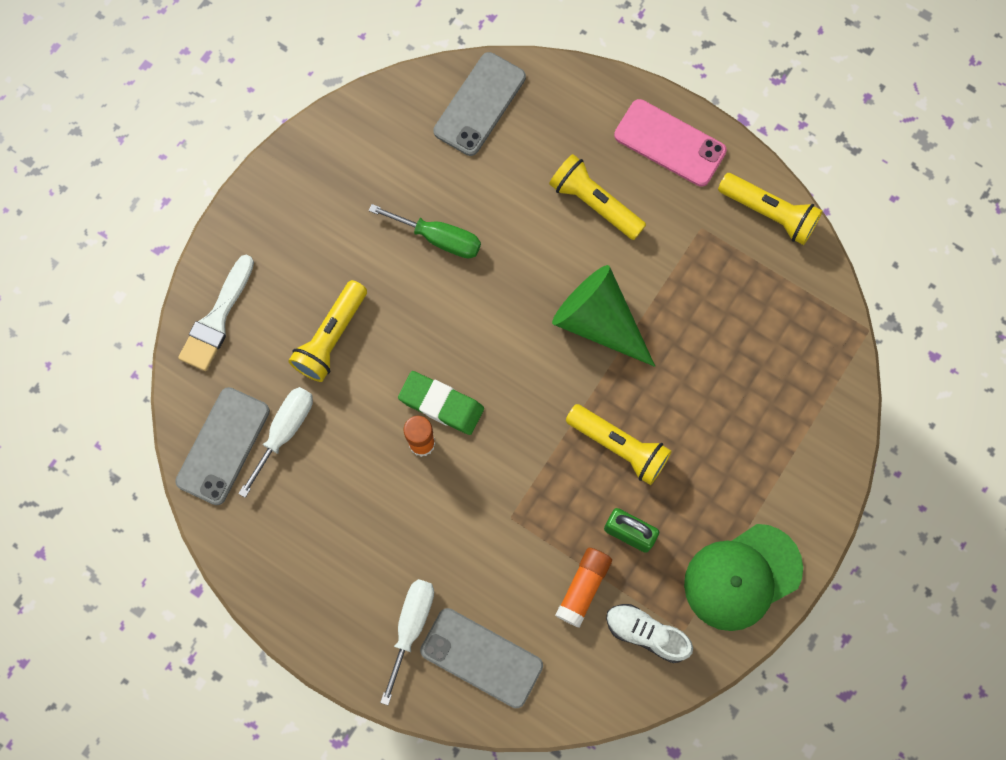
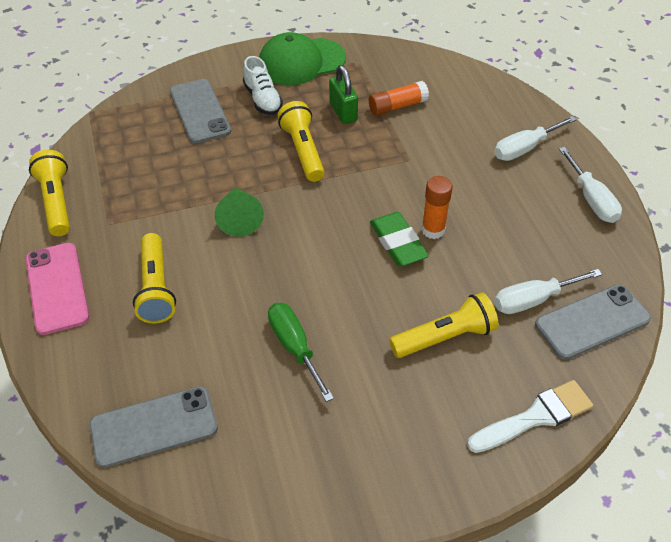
camera: 140 degrees left, 25 degrees down
(304, 601) = (591, 199): none -> white screwdriver
(481, 658) = (491, 112): grey phone -> grey phone (200, 111)
(599, 321) = (239, 218): green cone -> green cone, size x0.66
(646, 633) = (381, 71): white shoe -> white shoe (263, 99)
(742, 577) = (301, 62): green cap -> green cap turned 150 degrees clockwise

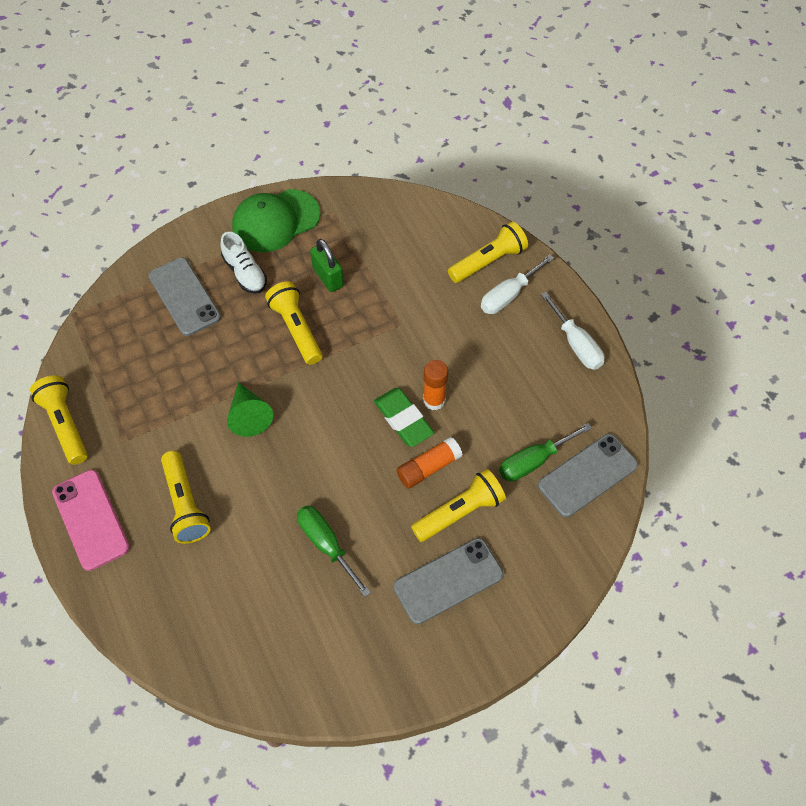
camera: 10 degrees left, 10 degrees up
(154, 427) = (215, 644): grey phone -> grey phone (448, 580)
(397, 106) = (380, 262): orange glue stick -> orange glue stick (428, 467)
(507, 118) = (488, 261): none -> yellow flashlight
(533, 300) = (533, 461): white screwdriver -> green screwdriver
(535, 417) = (547, 578): white brush -> none

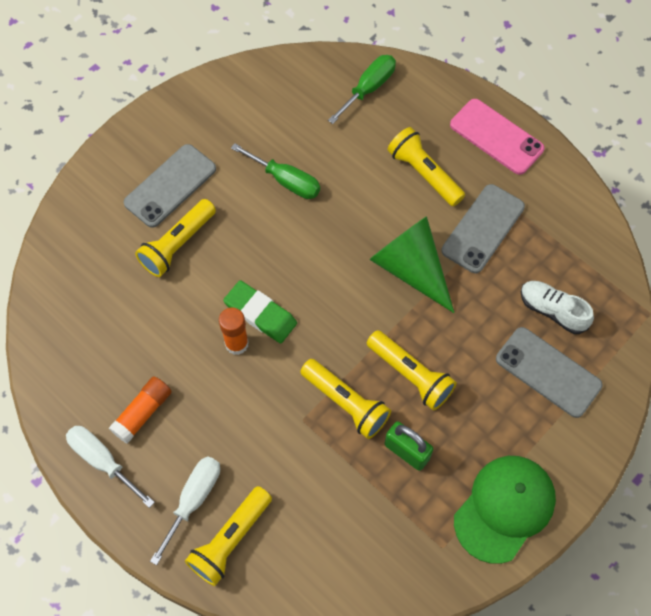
camera: 160 degrees right, 5 degrees up
(65, 424) = (574, 204): yellow flashlight -> yellow flashlight (346, 403)
(245, 273) = (500, 424): white shoe -> white shoe (552, 311)
(249, 415) = (411, 268): green cone -> green cone, size x1.51
(428, 467) = (219, 275): orange glue stick -> orange glue stick (142, 413)
(533, 461) = (120, 314): green screwdriver -> green screwdriver (368, 88)
(587, 475) = (64, 317): grey phone -> grey phone (483, 228)

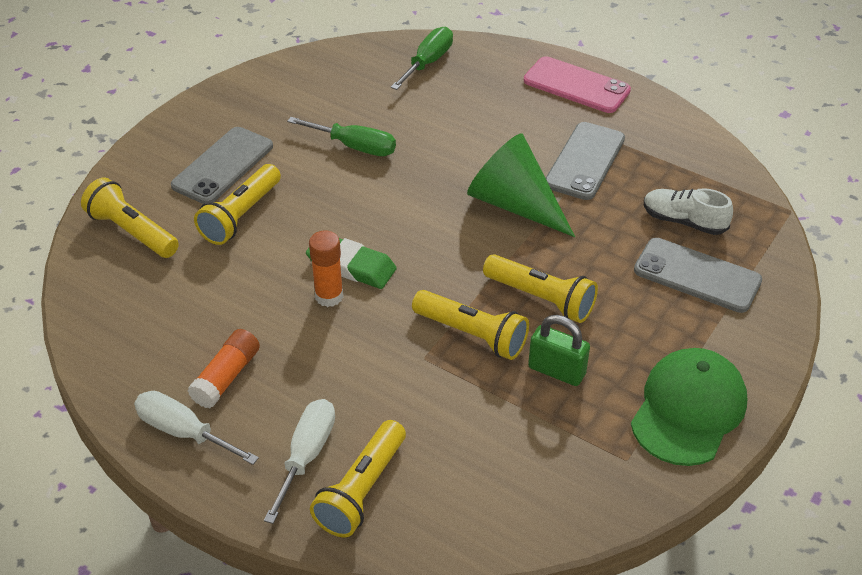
camera: 10 degrees left, 20 degrees down
(424, 173) = (507, 123): yellow flashlight -> yellow flashlight (132, 232)

